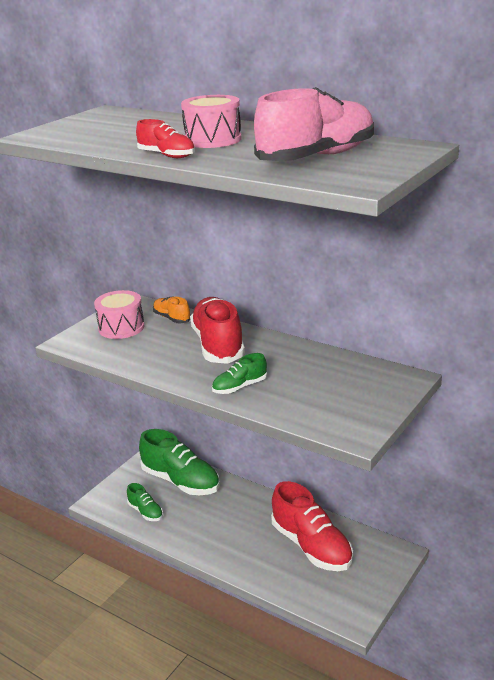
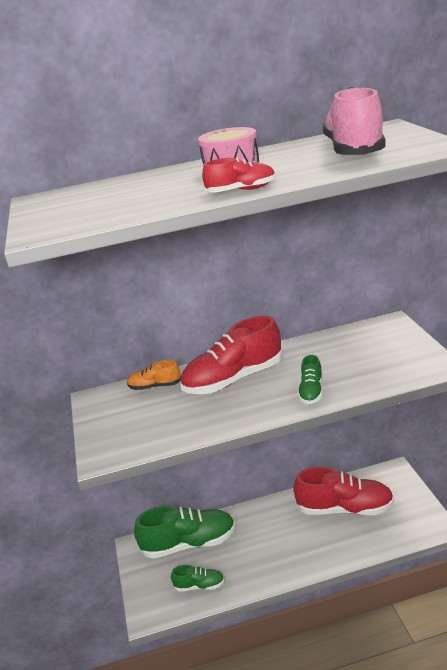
camera: 45 degrees left, 0 degrees up
(121, 327) = (127, 417): pink drum -> none
(218, 345) = (234, 379): red shoe -> red shoe turned 60 degrees counterclockwise

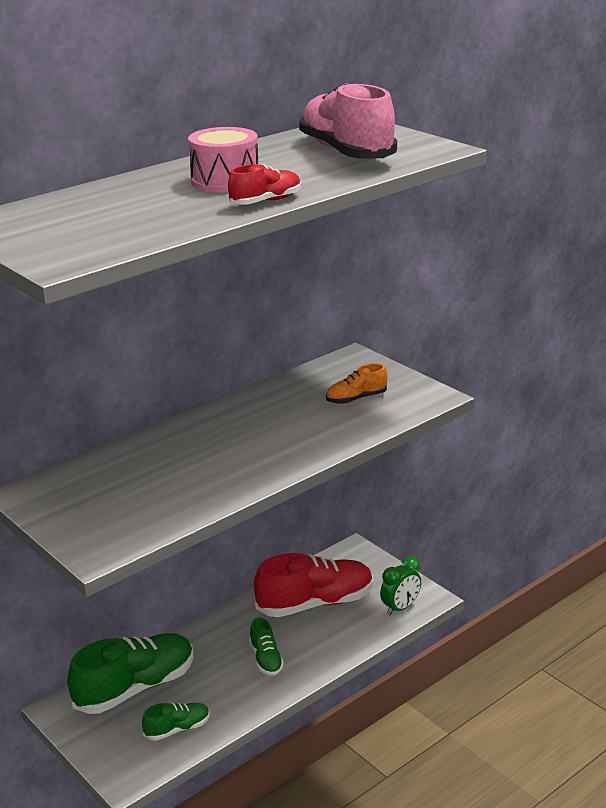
camera: 30 degrees left, 0 degrees up
(155, 386) = (103, 467): orange shoe -> orange shoe (356, 399)
(234, 379) = (204, 443): red shoe -> none
(311, 391) = (310, 441): green shoe -> green shoe (266, 659)
(409, 529) = (400, 608): none -> green clock

